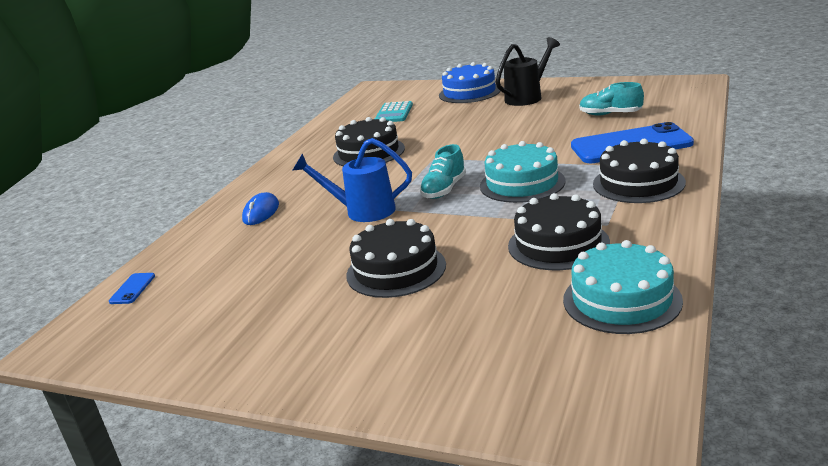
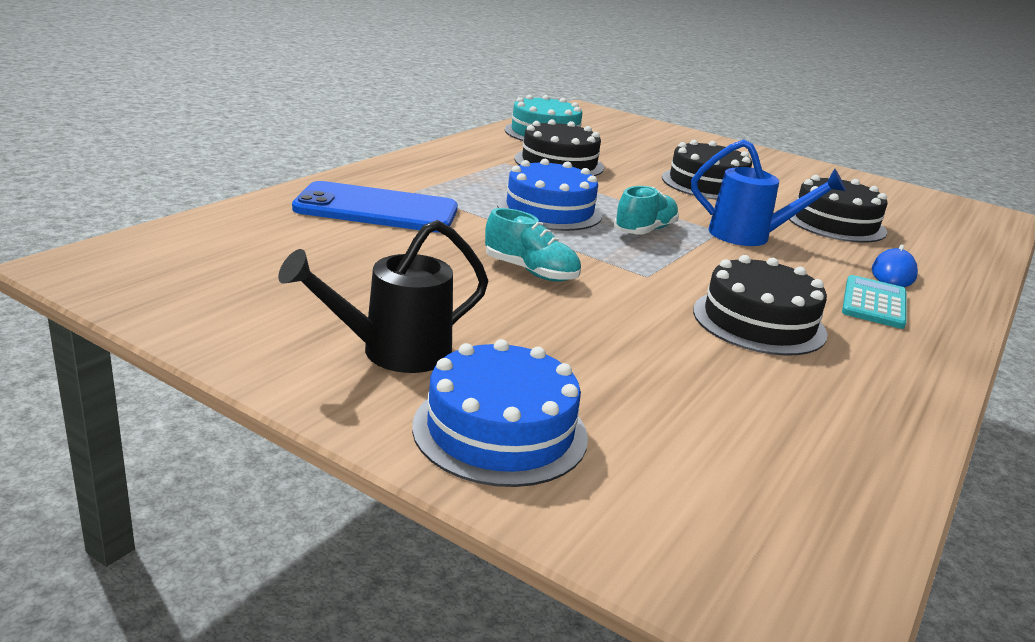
camera: 175 degrees left, 0 degrees up
(132, 289) = (978, 236): blue phone -> none
(394, 113) = (715, 422): turquoise calculator -> turquoise calculator (873, 303)
(522, 183) = (549, 210): turquoise cake -> blue cake
(610, 114) = (323, 257): turquoise shoe -> turquoise shoe (530, 272)
(638, 183) = (433, 177): black cake -> black cake (835, 223)

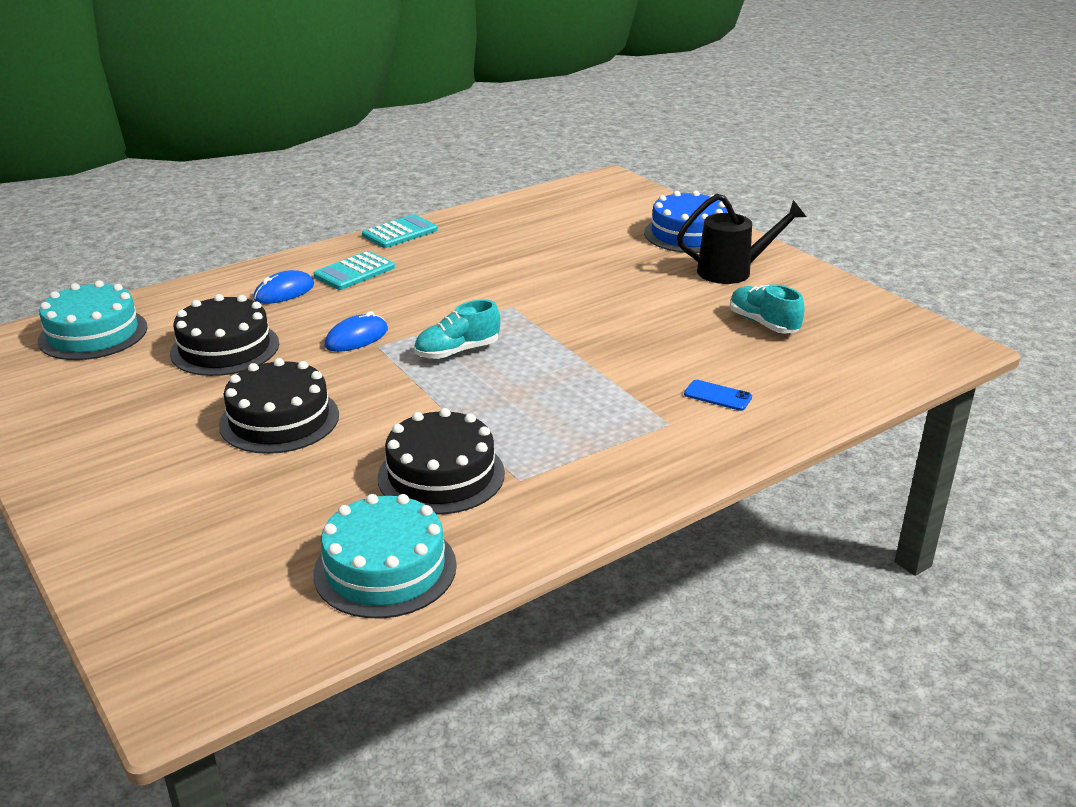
camera: 155 degrees left, 5 degrees up
(376, 209) = (717, 396): blue phone -> blue phone, size x0.40
(530, 272) = (607, 317): turquoise shoe -> turquoise shoe (763, 323)
(549, 210) = (533, 384): blue cake -> none
(748, 236) = (356, 338): blue watering can -> blue mouse
(759, 322) = (470, 268): black cake -> none
(935, 372) = (400, 232): none -> turquoise calculator
(953, 227) = (93, 334): none -> turquoise cake

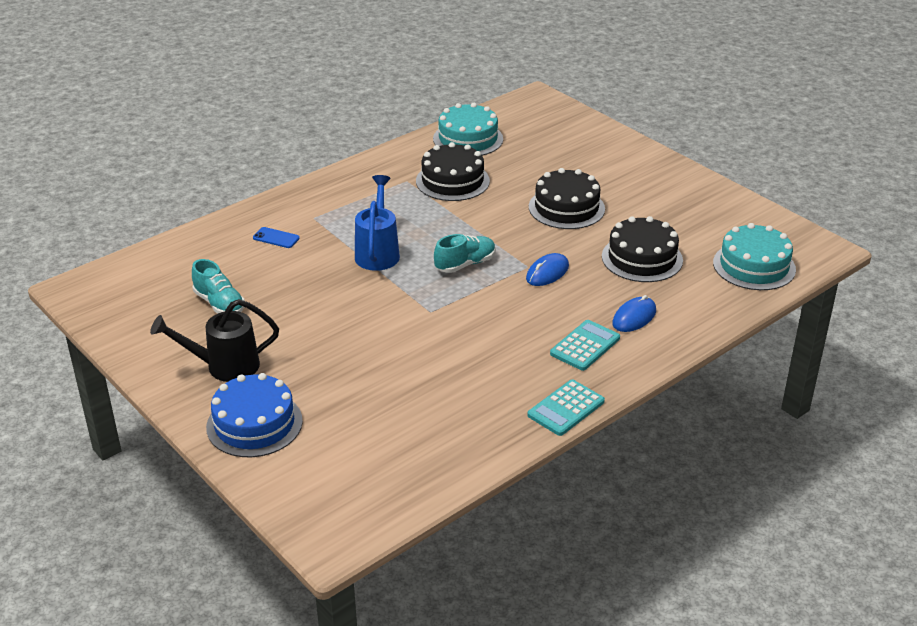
camera: 175 degrees right, 5 degrees up
(571, 370) = (378, 252): none -> blue watering can

